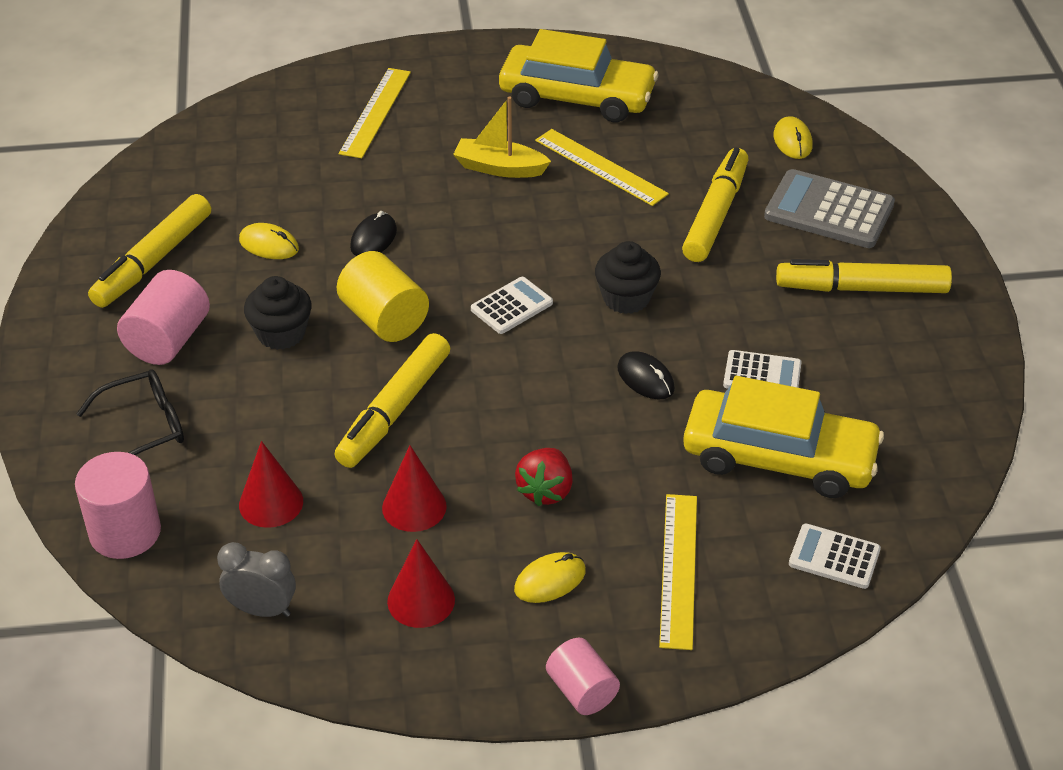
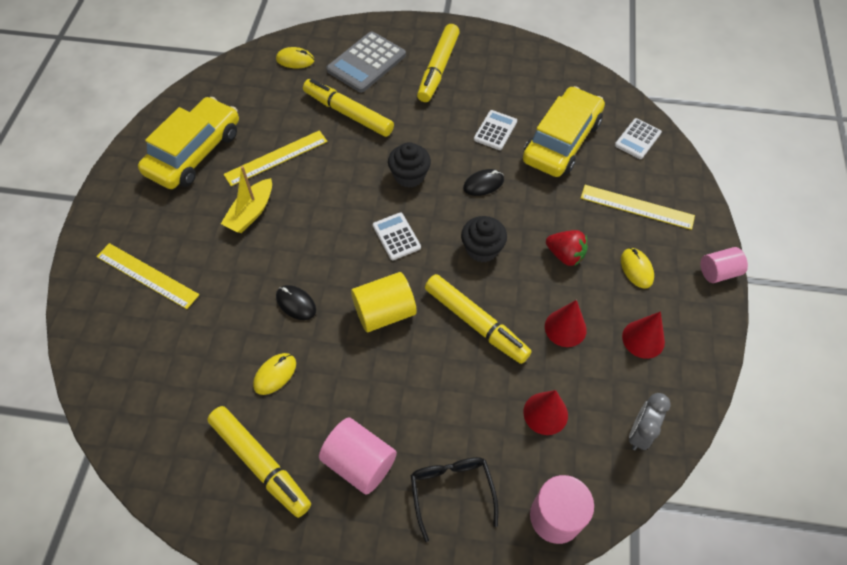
camera: 75 degrees left, 15 degrees up
(281, 333) = (378, 381): black cupcake -> black cupcake (482, 249)

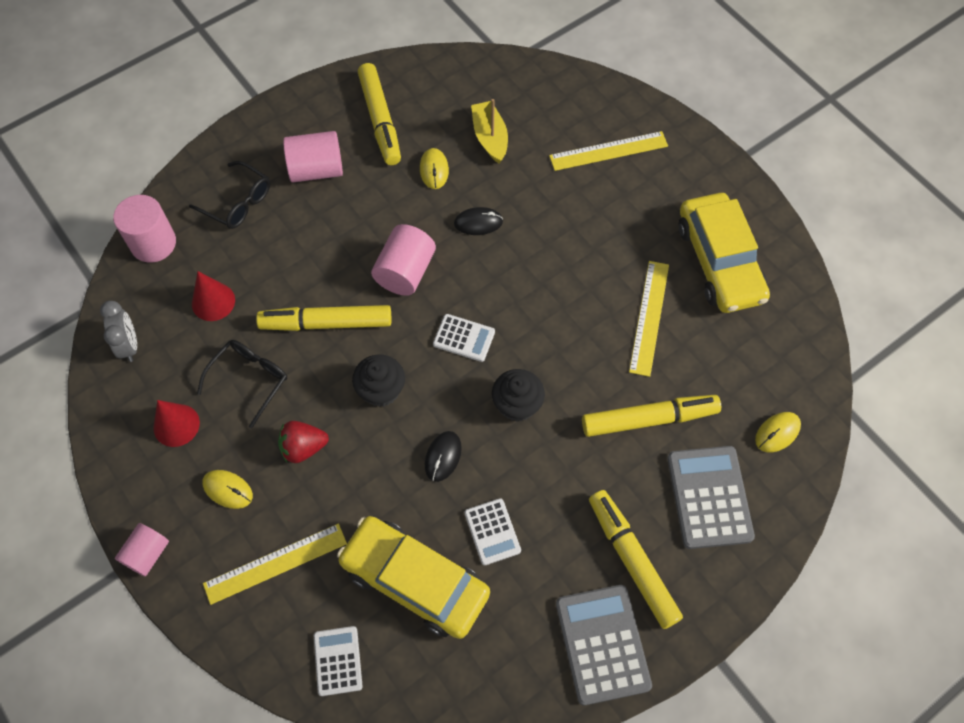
camera: 135 degrees right, 5 degrees up
(251, 213) = (602, 255): yellow boat -> yellow boat (490, 137)
(260, 463) = (380, 120): yellow marker -> yellow marker turned 105 degrees counterclockwise
(384, 312) = (405, 272): yellow cylinder -> pink cylinder
(492, 53) = (602, 644): none -> grey calculator
(561, 141) = (415, 581): yellow car -> yellow car turned 135 degrees clockwise
(565, 328) = (250, 380): red cone -> black glasses

